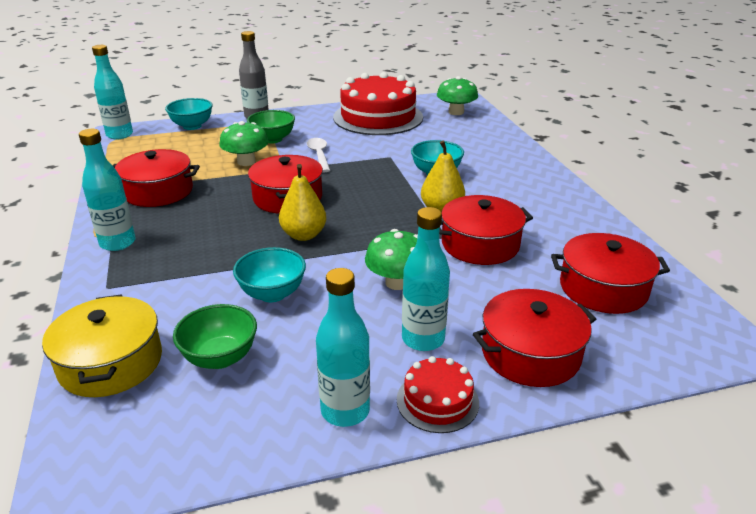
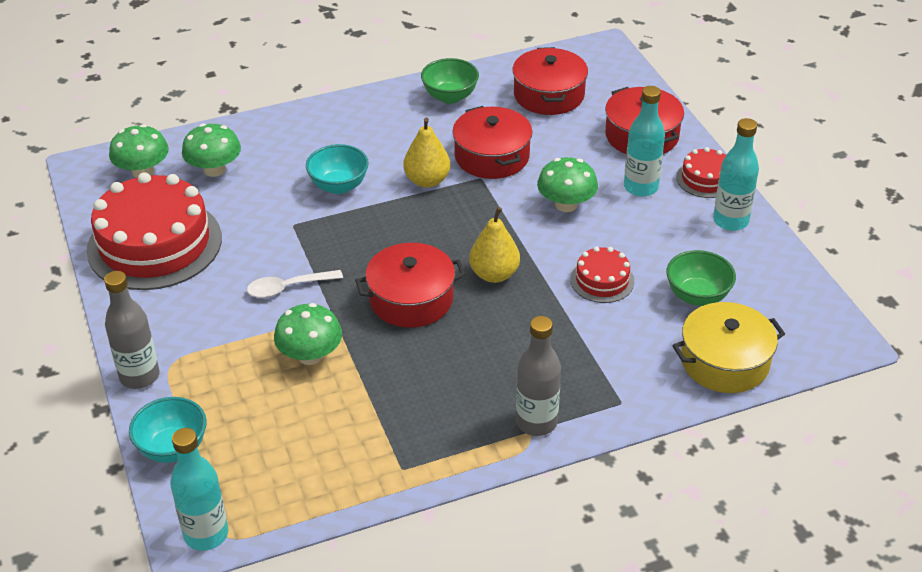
camera: 95 degrees left, 10 degrees up
(118, 243) = (536, 422): turquoise bottle -> grey bottle
(158, 191) = (405, 424): red pot -> none
(272, 293) = (602, 280): turquoise bowl -> red cake
(273, 139) = (232, 342): green bowl -> green bowl (450, 96)
(458, 132) = (214, 169): none -> green mushroom

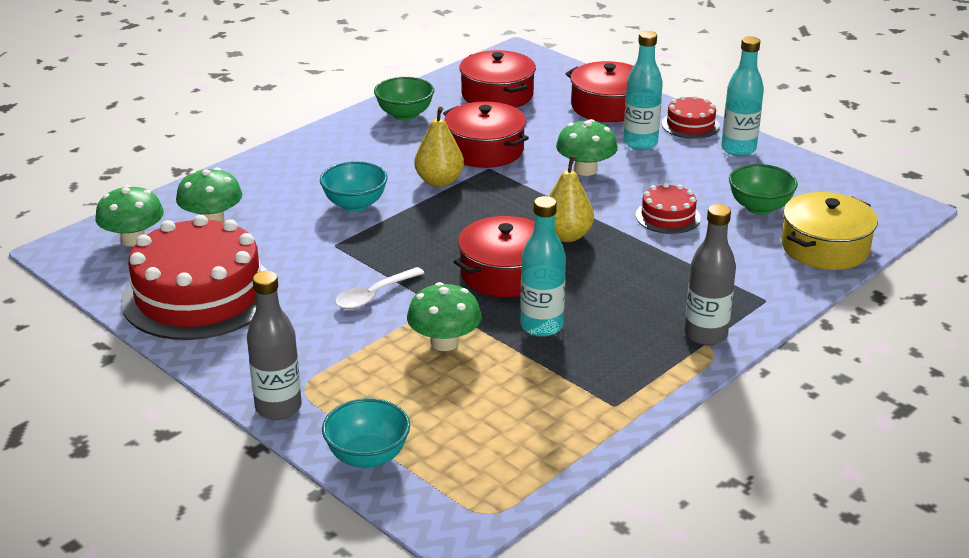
camera: 25 degrees left, 10 degrees down
(206, 534) = (467, 517): turquoise bottle -> turquoise bottle (541, 326)

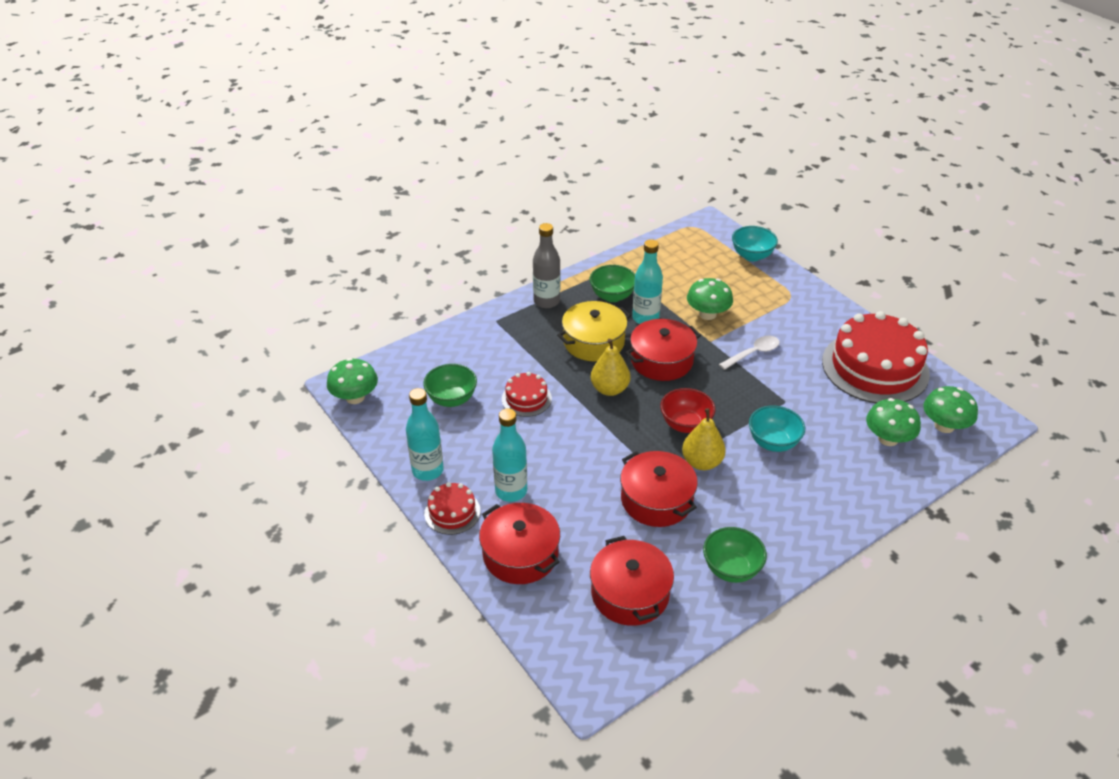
camera: 170 degrees left, 10 degrees up
(278, 407) = (804, 285): grey bottle -> none
(462, 211) = (685, 424): none -> red bowl
(585, 170) = (573, 460): green mushroom -> green mushroom (355, 397)
(604, 354) = (612, 296): none -> green bowl
(825, 247) = (429, 356): yellow pot -> yellow pot (594, 342)

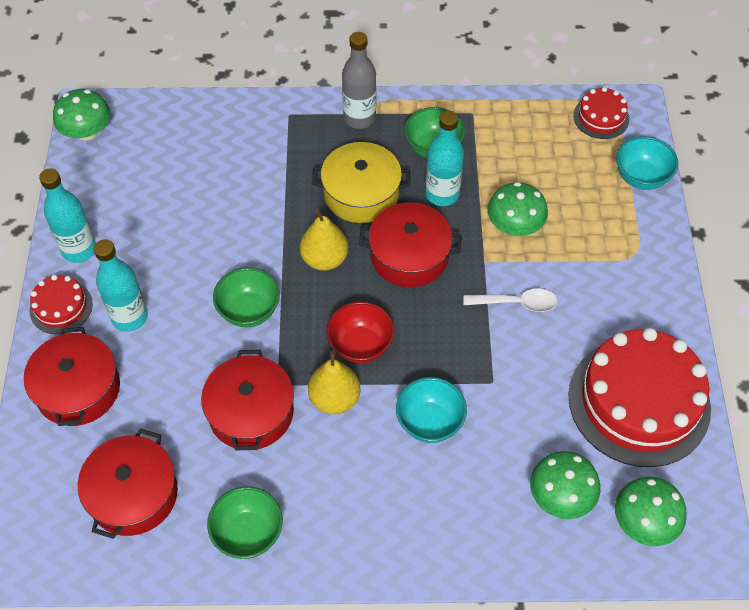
camera: 35 degrees right, 15 degrees up
(452, 399) = (167, 183): green bowl -> green bowl (249, 311)
(526, 399) = (235, 223): red cake -> red cake (601, 117)

